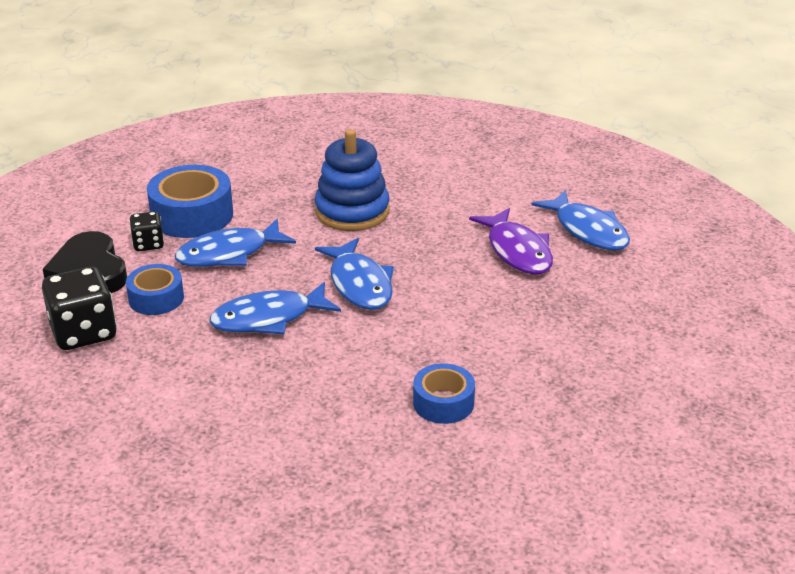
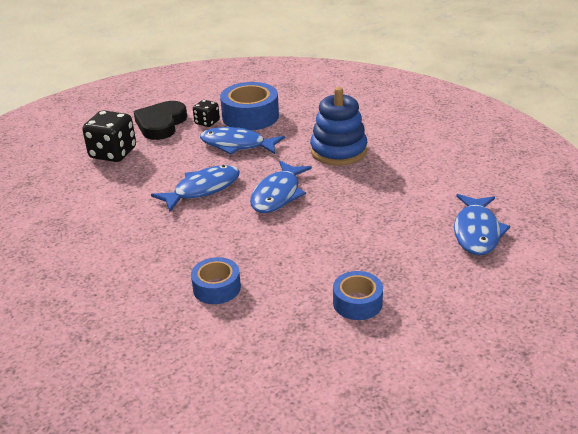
camera: 45 degrees right, 0 degrees up
(156, 298) = (168, 152): blue tape -> blue tape (357, 303)
(268, 318) = (202, 189): blue fish -> blue fish turned 120 degrees clockwise
(517, 251) = (405, 222): purple fish -> none

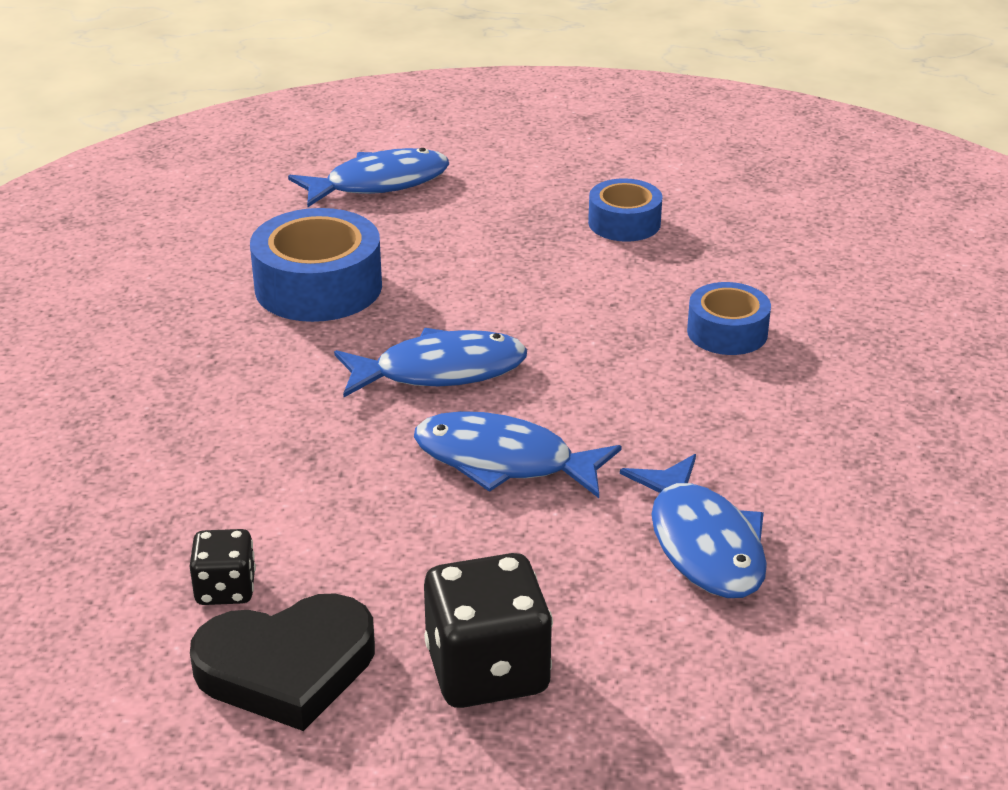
camera: 125 degrees left, 0 degrees up
(237, 145) = (301, 493): blue fish -> blue fish (703, 543)
(250, 116) = (150, 532): blue tape -> blue tape (318, 287)
(338, 151) = (231, 360): blue stacking toy -> none

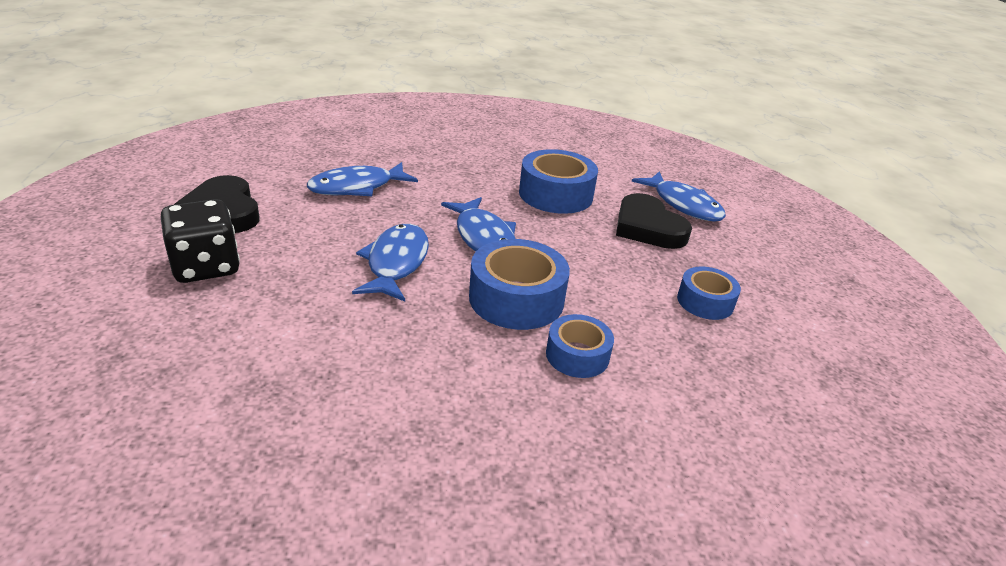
camera: 75 degrees right, 0 degrees up
(225, 589) = (284, 192): black dice -> none
(439, 226) = (647, 227): none -> black heart
(607, 361) = (516, 299): none -> blue tape
(703, 543) = (314, 344): blue fish -> blue fish (357, 187)

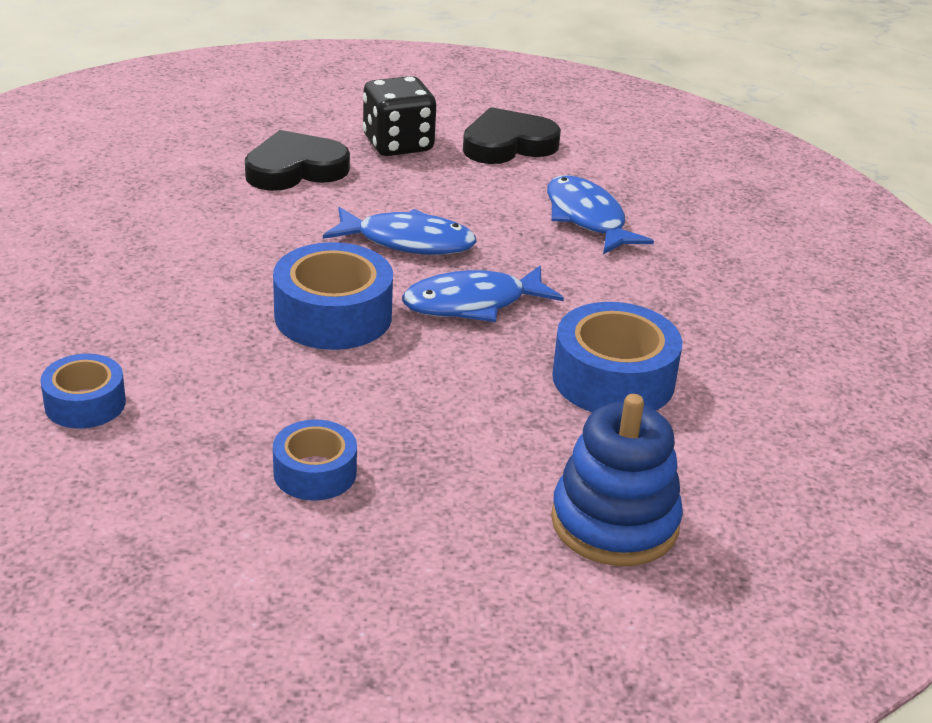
camera: 95 degrees right, 0 degrees up
(577, 355) = (222, 345): blue tape -> blue tape (85, 404)
(647, 227) = (522, 459): black heart -> black heart (295, 169)
(683, 205) = (614, 522): blue fish -> blue stacking toy

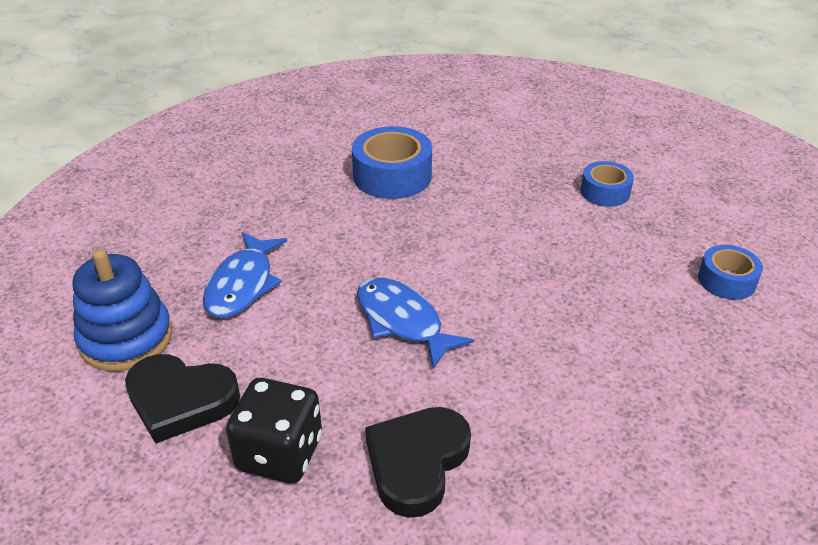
camera: 140 degrees left, 5 degrees up
(295, 169) = (417, 462): black heart -> black heart turned 105 degrees clockwise
(333, 315) = (518, 279): blue tape -> none
(473, 303) = (415, 250): blue fish -> none
(614, 522) = (478, 124): blue stacking toy -> blue stacking toy (126, 338)

